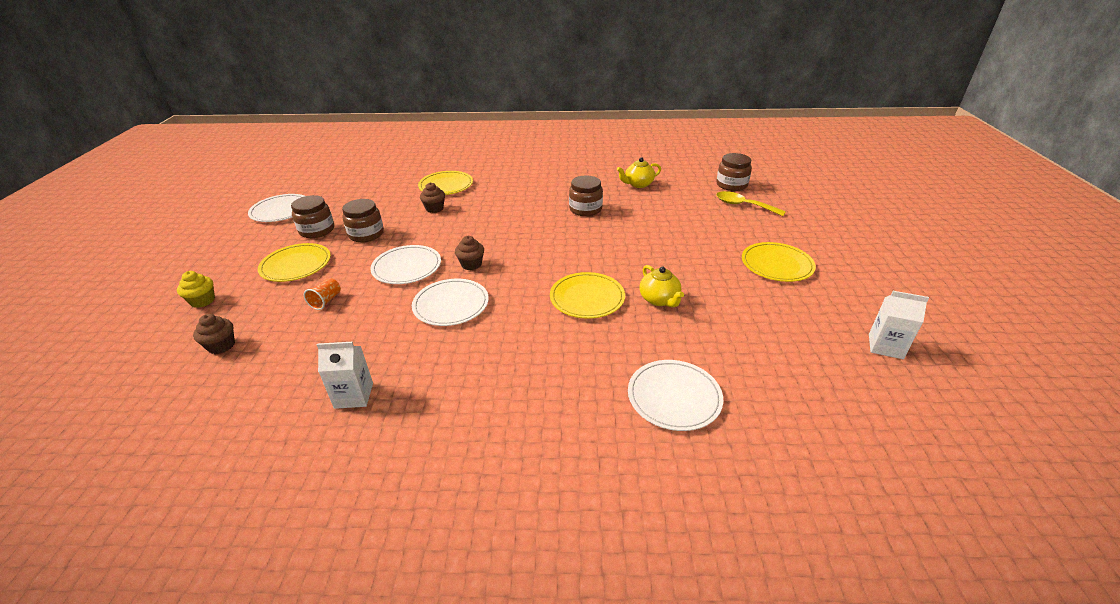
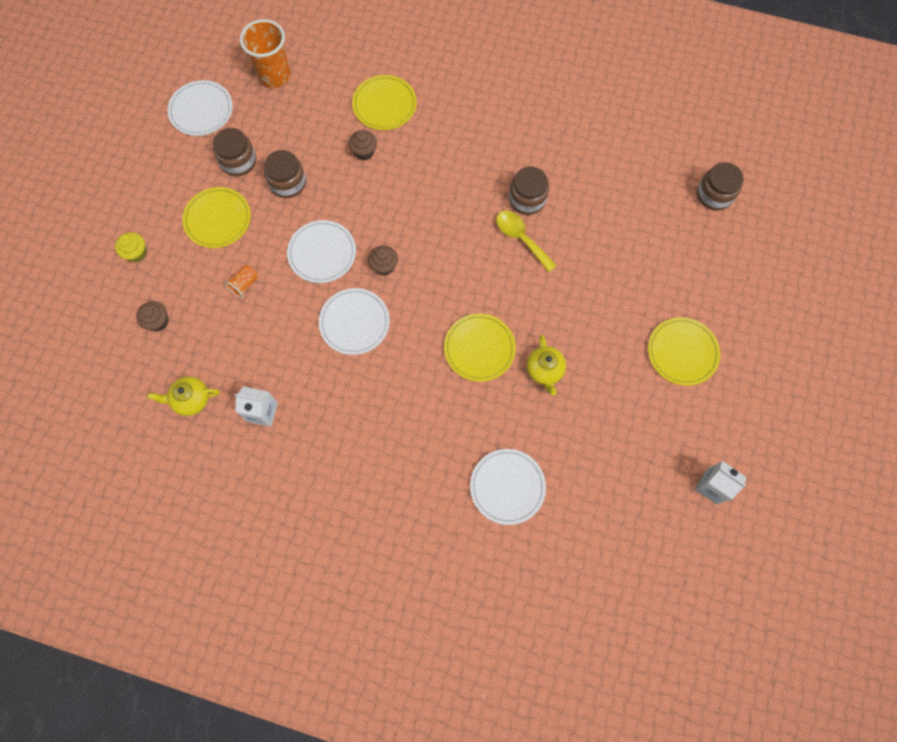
camera: 15 degrees right, 35 degrees up
(348, 186) = (274, 75): none -> orange cup
(638, 184) = (605, 163): yellow teapot -> yellow teapot (191, 399)
(743, 205) = (705, 241): yellow spoon -> yellow spoon (521, 238)

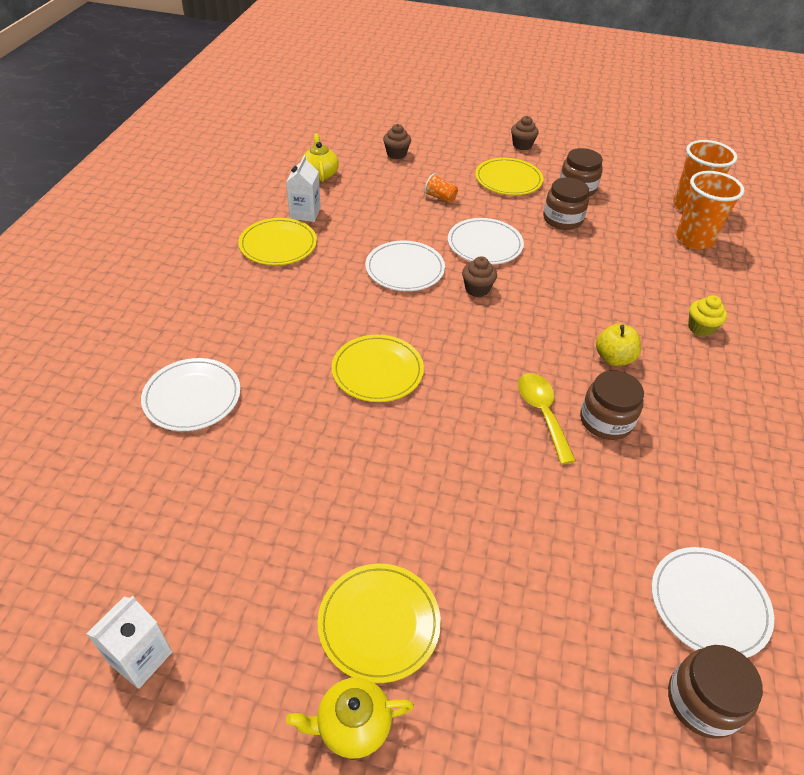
camera: 85 degrees right, 25 degrees down
(136, 253) = (463, 140): yellow cupcake -> yellow cupcake (700, 328)
(201, 110) = (626, 165): white plate -> white plate (709, 604)
(324, 86) = (694, 239): none -> orange cup
(364, 152) = (621, 271): brown cupcake -> brown cupcake (522, 145)
(384, 104) = (693, 285): yellow plate -> yellow plate (278, 244)
(466, 181) = (613, 358): none -> yellow apple
(521, 238) = (542, 413): yellow spoon -> yellow spoon turned 60 degrees counterclockwise
(544, 370) = (347, 436): yellow teapot -> yellow teapot (352, 725)

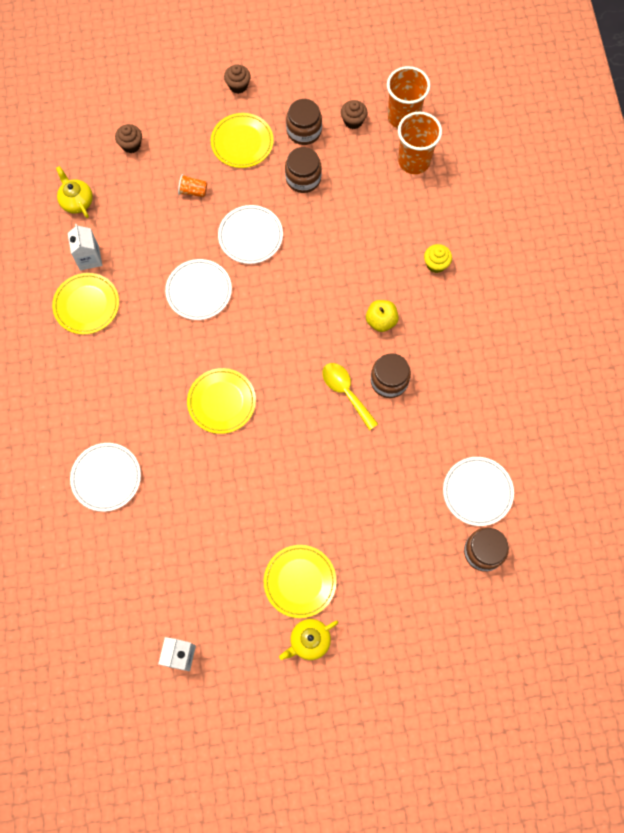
camera: 20 degrees left, 25 degrees up
(477, 289) = (262, 290): brown cupcake -> brown cupcake (353, 121)

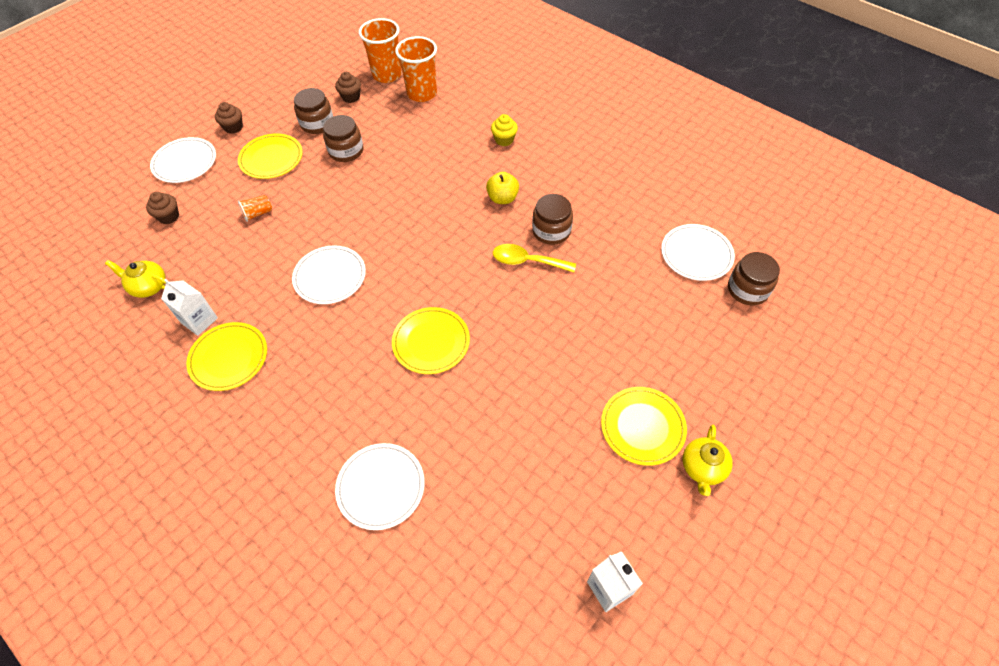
camera: 40 degrees left, 15 degrees down
(250, 236) = (339, 212): white plate -> white plate (185, 162)

